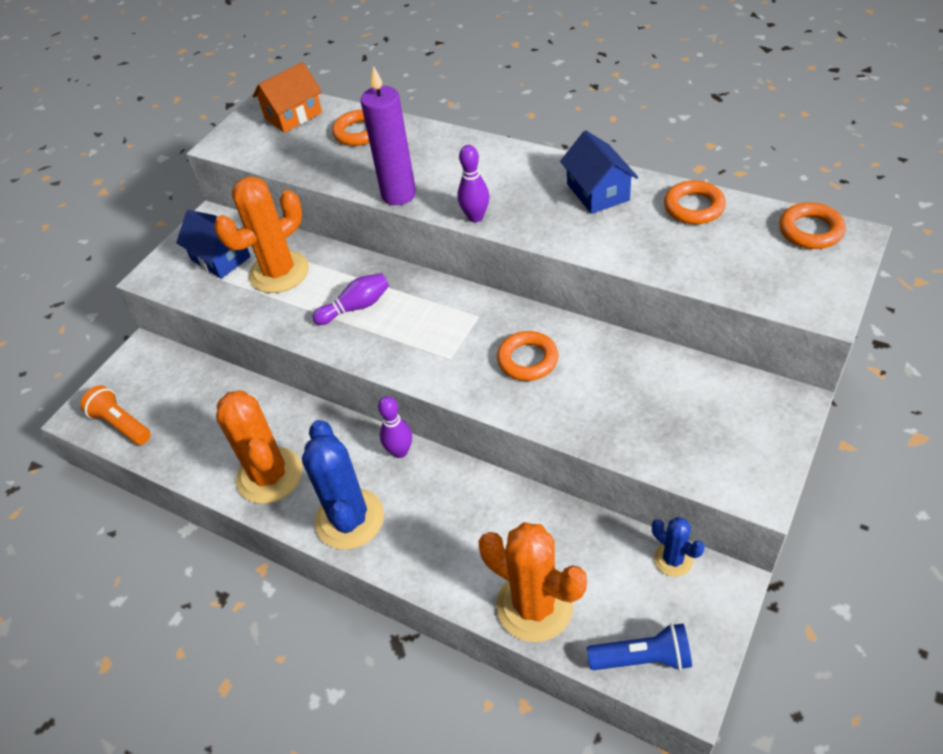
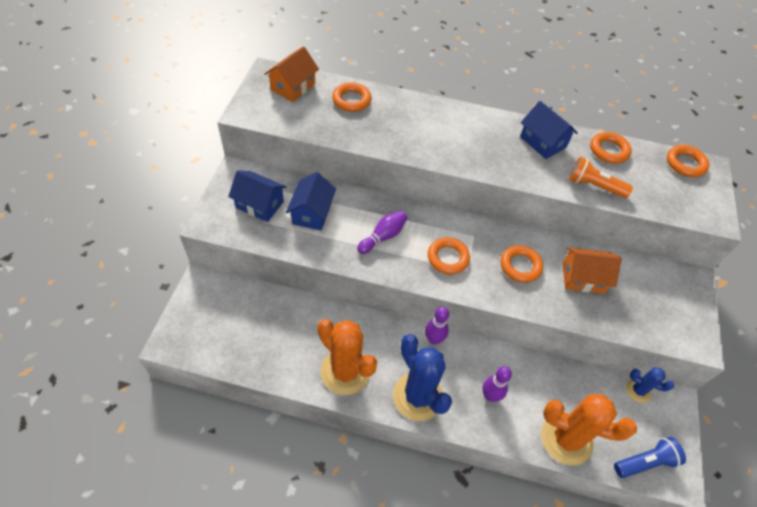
camera: 25 degrees left, 5 degrees up
(121, 424) = (209, 346): orange flashlight -> orange flashlight (594, 186)
(279, 272) = (312, 213): orange cactus -> blue house
(398, 194) = (404, 150): purple candle -> none
(430, 340) = (448, 258): none -> orange ring
(475, 217) = (468, 166): purple bowling pin -> purple bowling pin (490, 396)
(614, 383) = (583, 277): none -> orange house

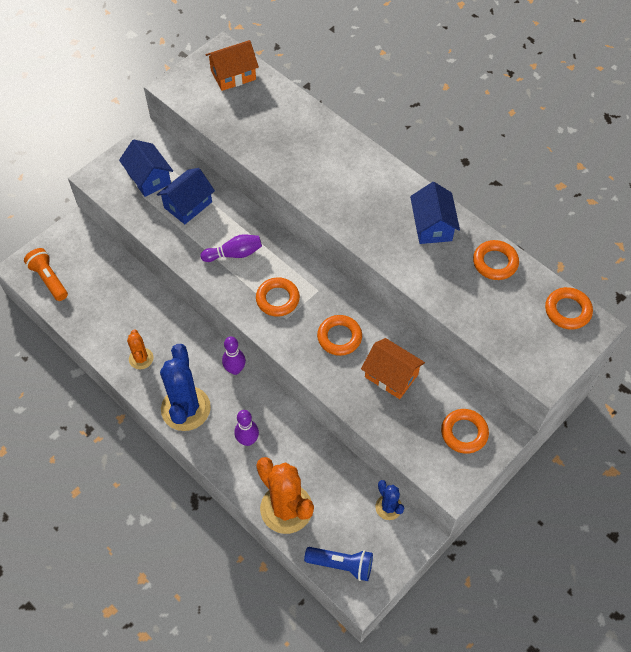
camera: 35 degrees right, 5 degrees up
(345, 371) = (141, 358): orange cactus -> orange cactus, size x0.51
(351, 100) = (277, 109): orange ring -> orange ring (464, 433)
(594, 186) = (444, 290): orange flashlight -> orange flashlight (49, 279)

